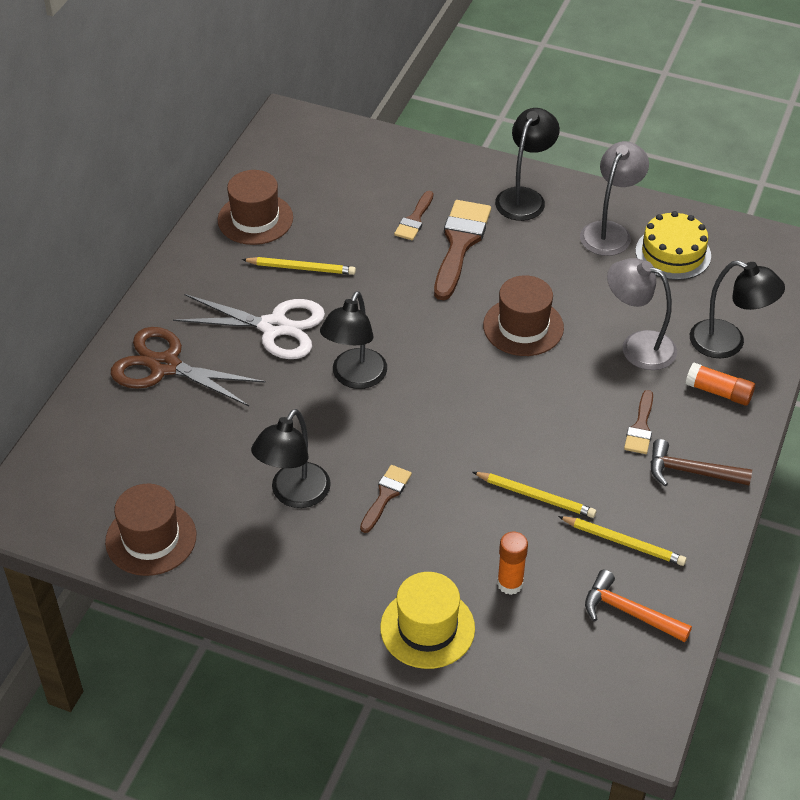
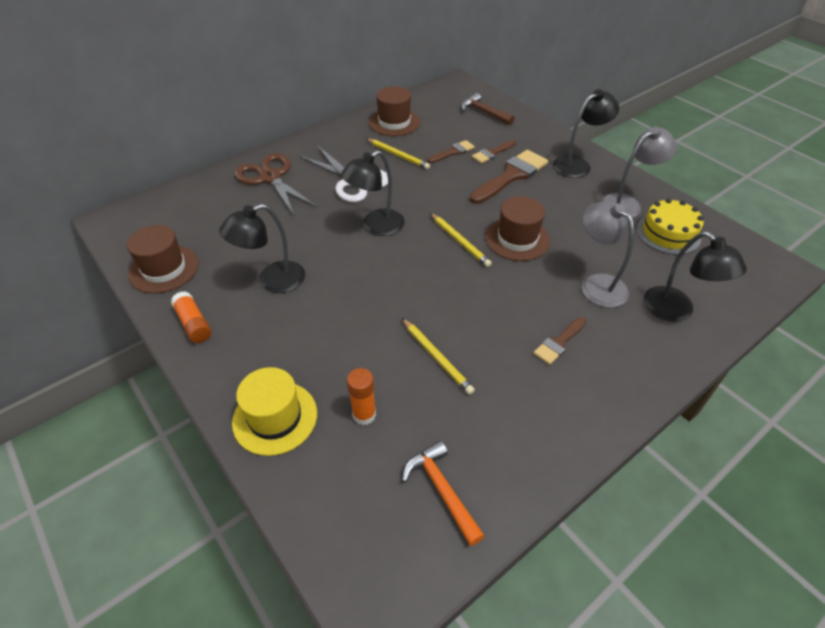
camera: 30 degrees right, 0 degrees up
(386, 495) = (330, 308): brown brush -> brown brush (453, 152)
(623, 542) = (480, 426): yellow pencil -> yellow pencil (459, 241)
(691, 472) = (579, 396): brown hammer -> brown hammer (484, 112)
(718, 392) = (645, 343): orange glue stick -> orange glue stick (194, 324)

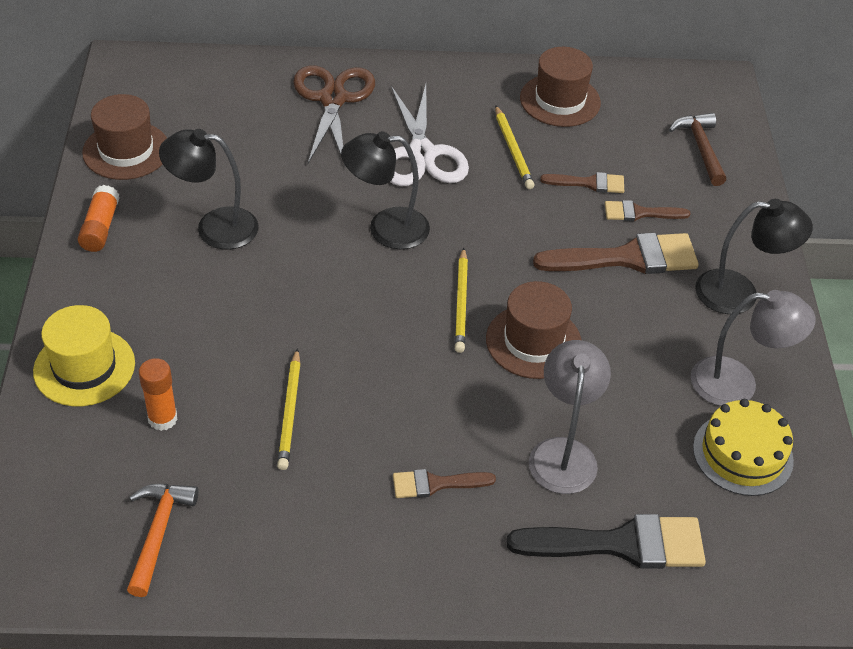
camera: 35 degrees right, 0 degrees up
(676, 311) = (621, 544): black lamp -> black brush

